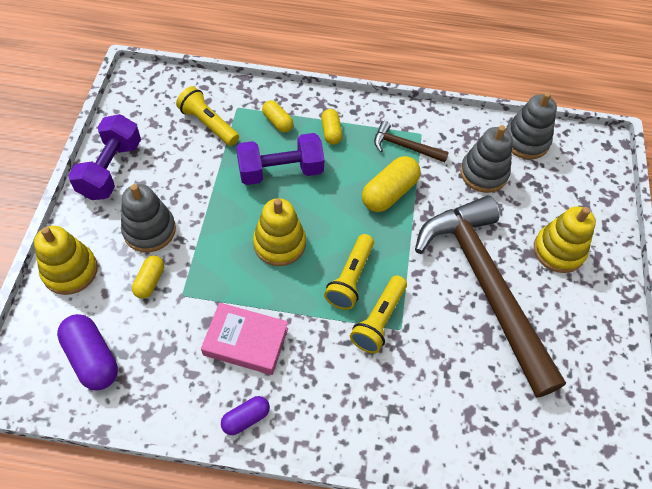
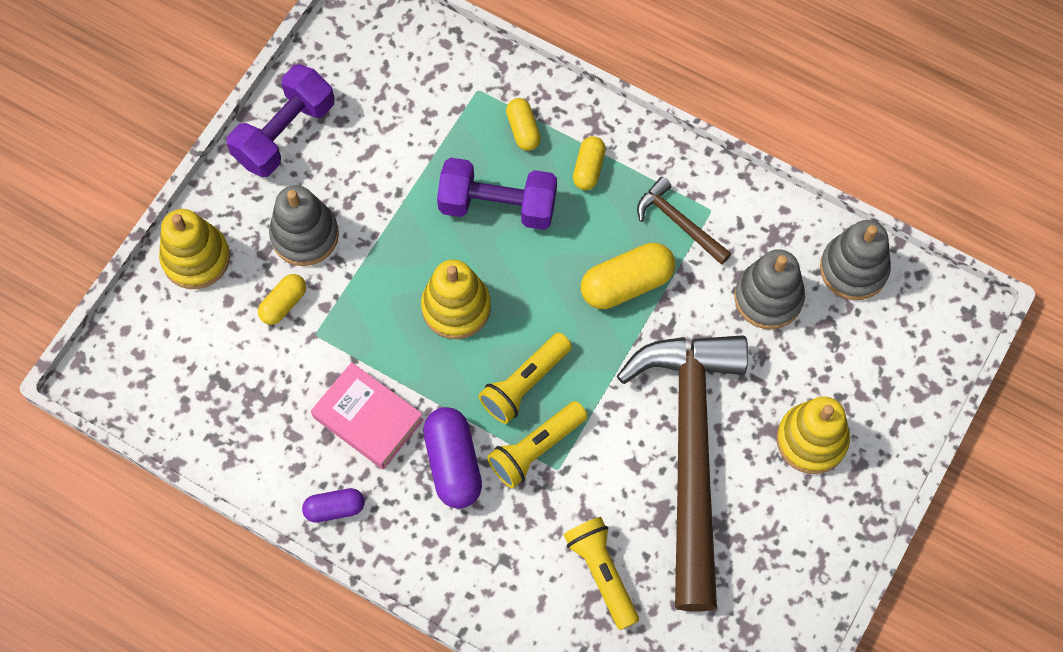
camera: 25 degrees right, 10 degrees up
(92, 358) = (189, 377): purple capsule -> purple capsule (453, 463)
(208, 124) = (430, 104): yellow flashlight -> yellow flashlight (602, 573)

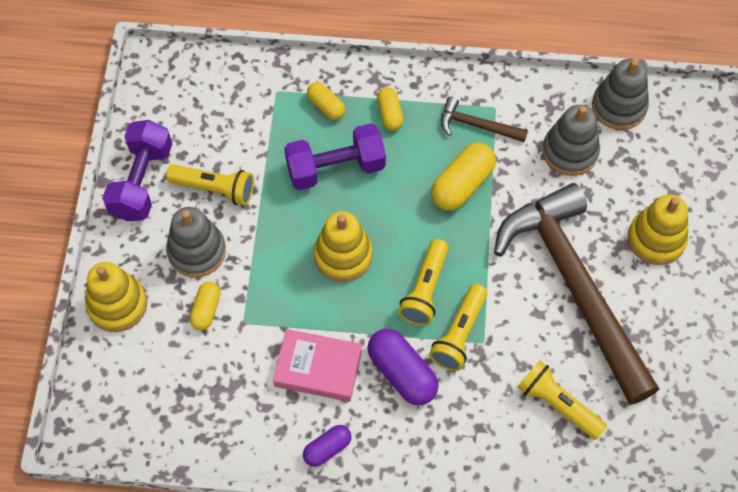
camera: 25 degrees left, 5 degrees down
(357, 174) = (214, 189): none -> yellow flashlight

